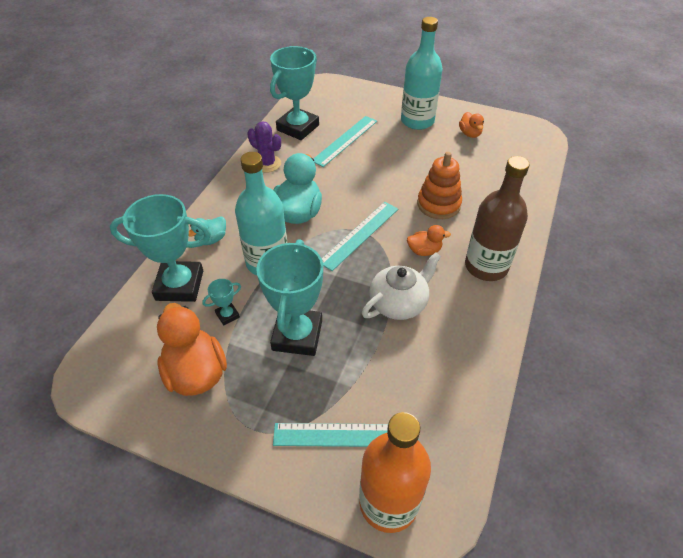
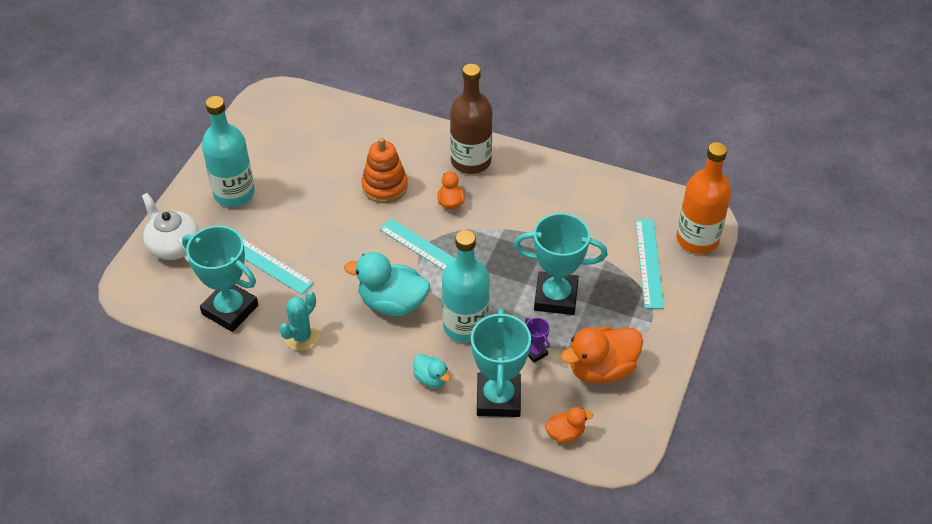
camera: 90 degrees left, 0 degrees up
(227, 315) = (535, 353): turquoise trophy -> purple trophy
(267, 164) = (302, 337): purple cactus -> turquoise cactus
(399, 303) = (516, 224): white teapot -> white teapot (173, 246)
(470, 134) = (266, 150): orange duck -> orange duck (565, 433)

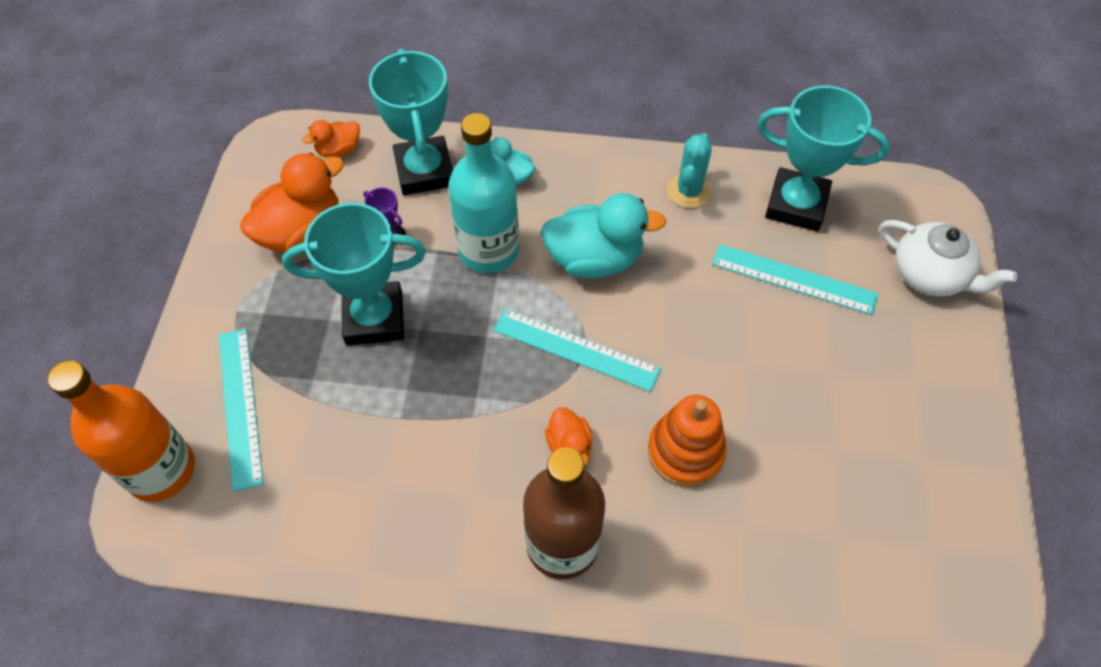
camera: 165 degrees right, 10 degrees up
(234, 193) = (907, 380): turquoise bottle -> none

